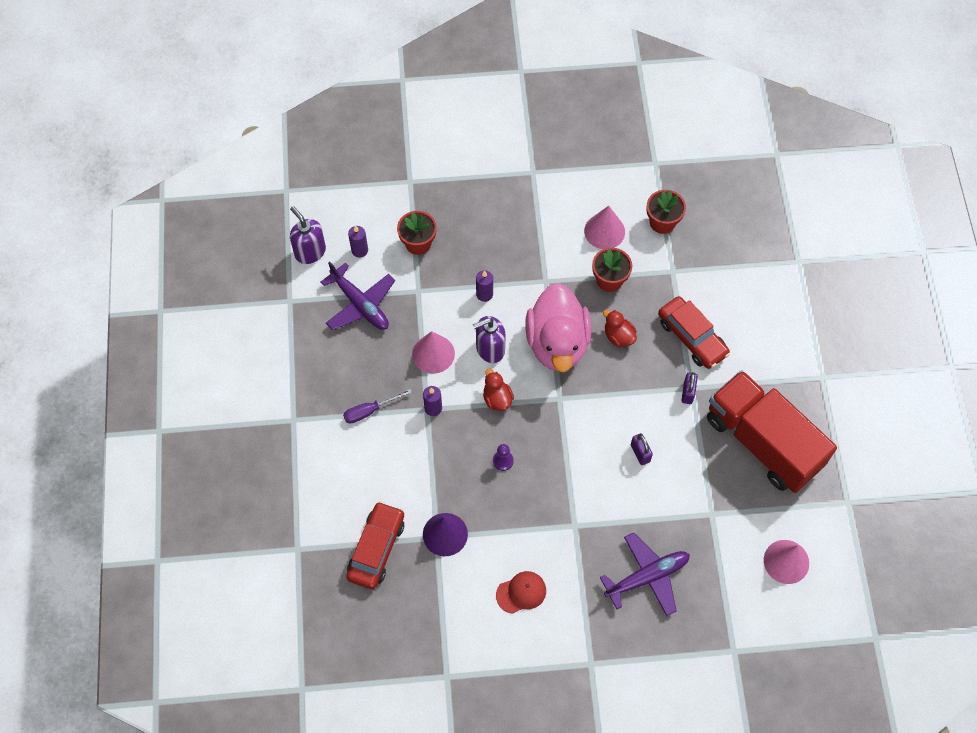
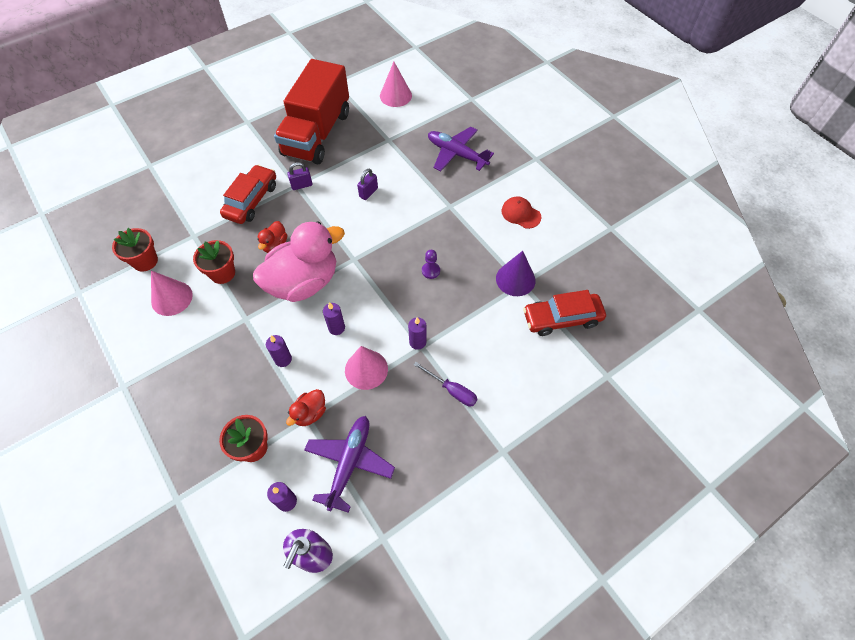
camera: 120 degrees left, 5 degrees down
(490, 349) = (336, 328): purple soap dispenser -> purple candle
(497, 398) = (380, 300): red duck -> red duck (310, 413)

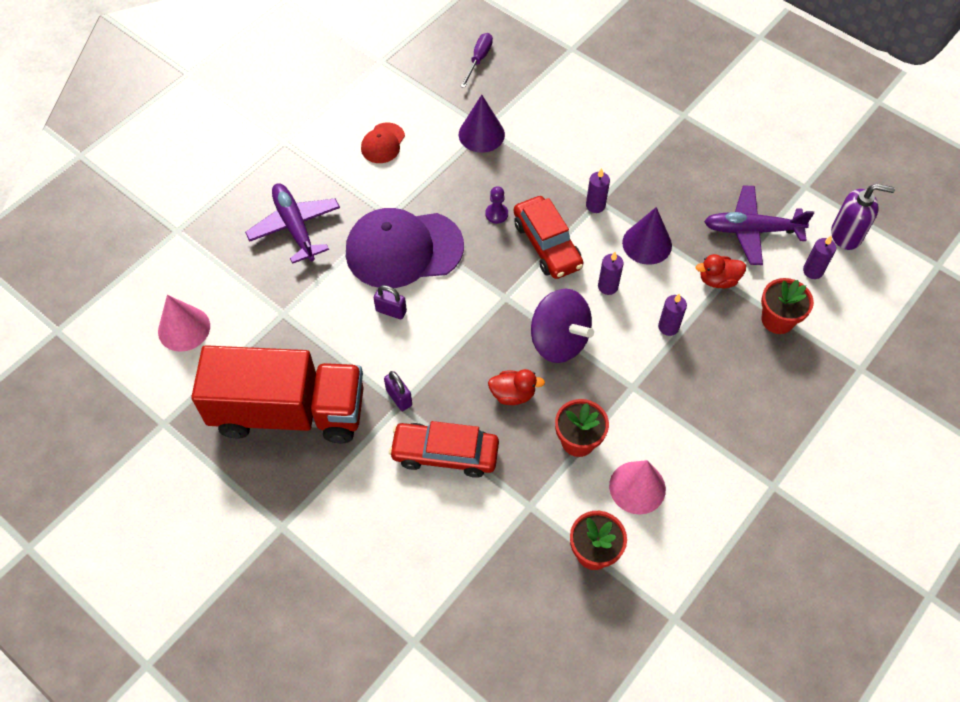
camera: 105 degrees left, 0 degrees up
(304, 282) = (558, 340): pink duck -> purple spinning top
(310, 413) = (718, 280): red duck -> red duck turned 150 degrees clockwise
(366, 369) = (647, 244): pink cone -> purple cone
(417, 208) = (403, 249): none -> purple cap
(452, 390) = (639, 164): purple screwdriver -> purple screwdriver (478, 60)
(456, 154) = (295, 227): purple plane -> purple plane turned 135 degrees clockwise
(562, 318) = (518, 89): red car -> red car (547, 245)

